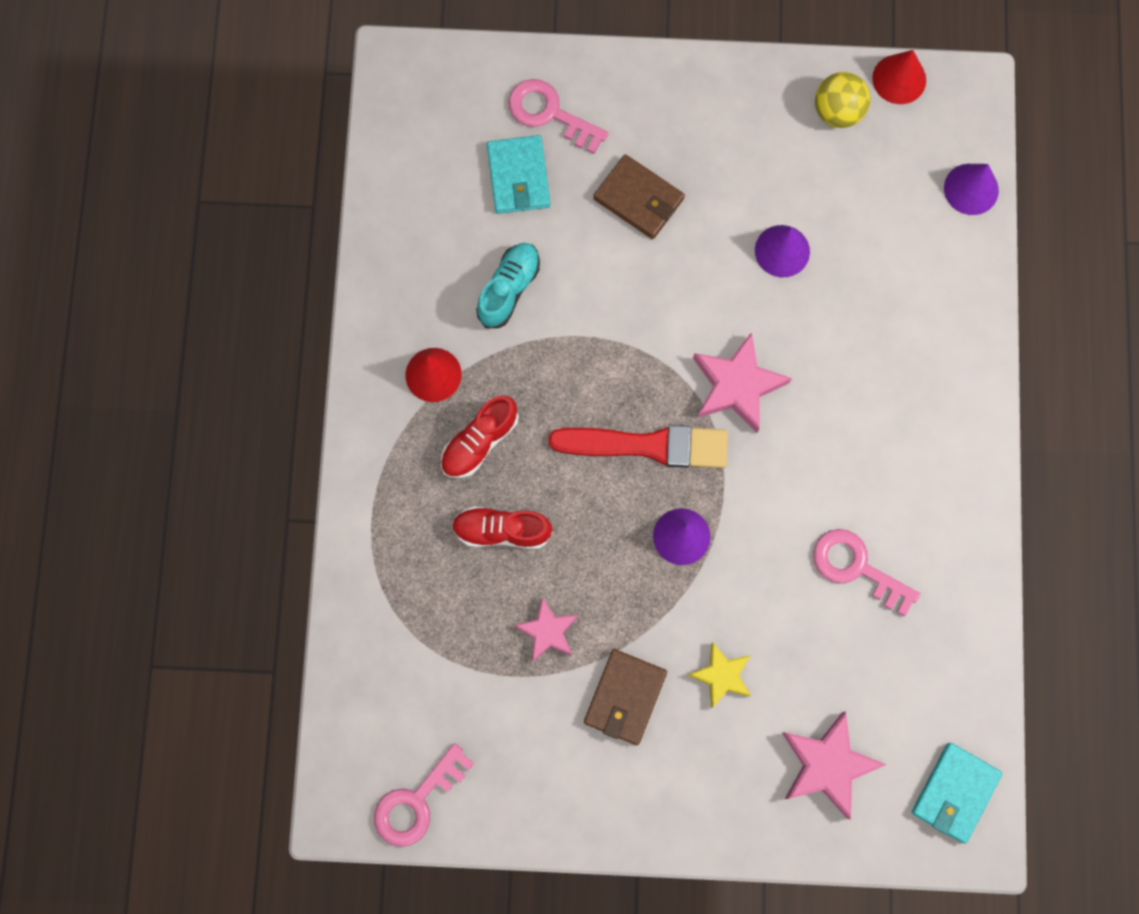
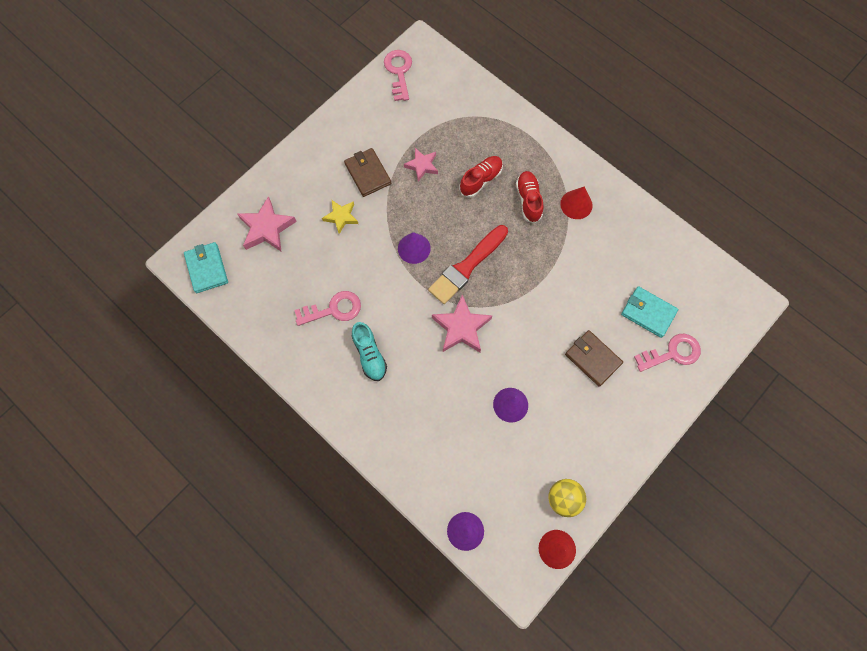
camera: 130 degrees right, 5 degrees down
(509, 289) = (592, 265): turquoise shoe -> turquoise shoe (369, 355)
(638, 199) = (592, 359): brown wallet -> brown wallet turned 60 degrees clockwise

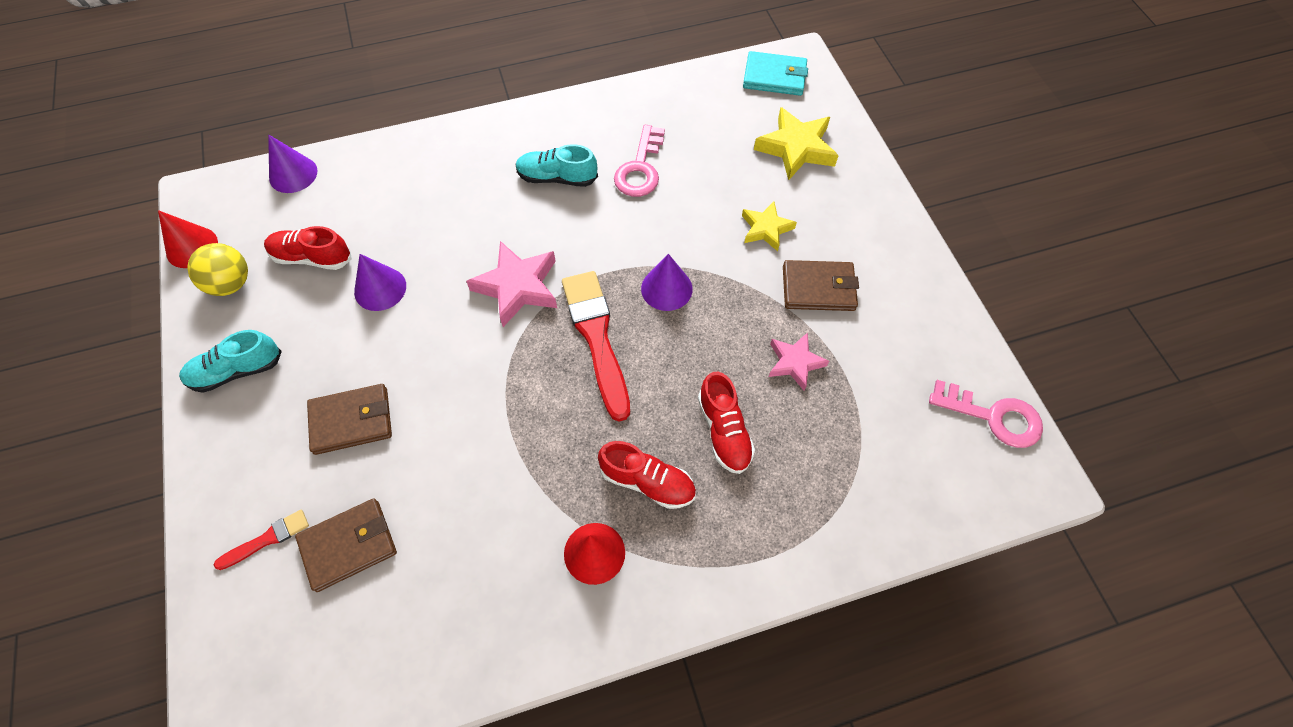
camera: 120 degrees right, 10 degrees down
(267, 228) = (796, 148): pink star -> yellow star
(516, 463) = (312, 258): none -> red shoe
(609, 445) = (237, 371): none -> turquoise shoe
(648, 313) = (348, 545): turquoise wallet -> brown wallet
(672, 353) = (267, 539): pink key -> red brush

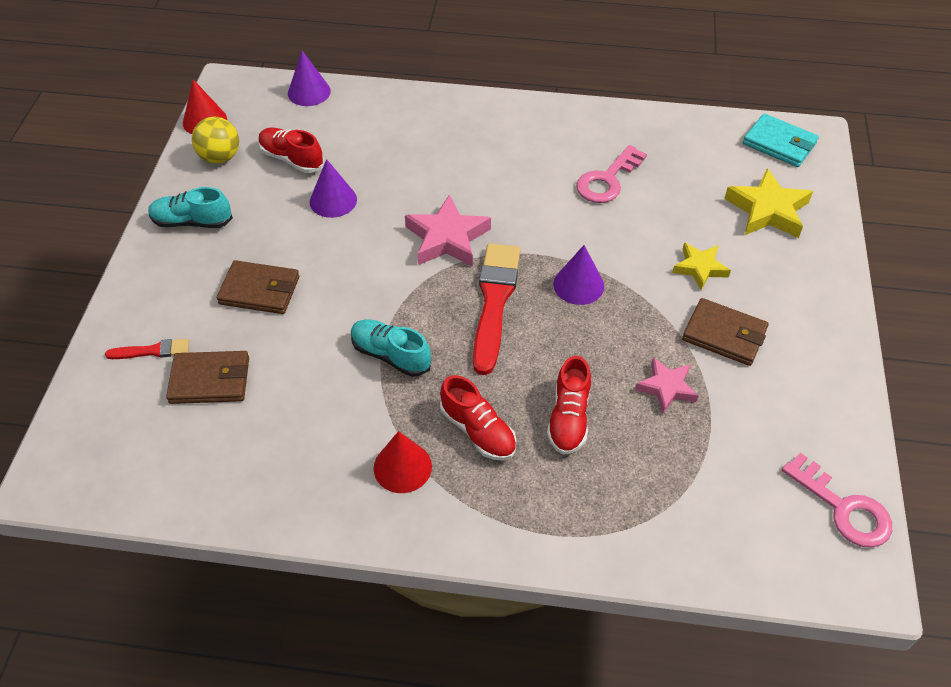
camera: 25 degrees right, 10 degrees down
(557, 178) = (527, 164): turquoise shoe -> turquoise shoe (390, 355)

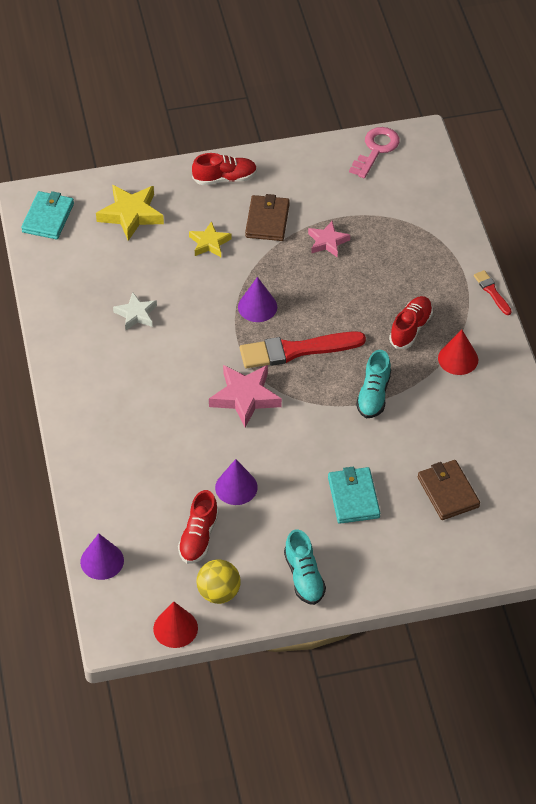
camera: 110 degrees left, 0 degrees up
(152, 351) = (441, 540): red brush -> red brush (492, 291)
(259, 290) = (353, 497): brown wallet -> turquoise wallet
(569, 418) = (377, 285): red shoe -> red shoe (225, 178)
(607, 180) = (136, 314): pink key -> white star

